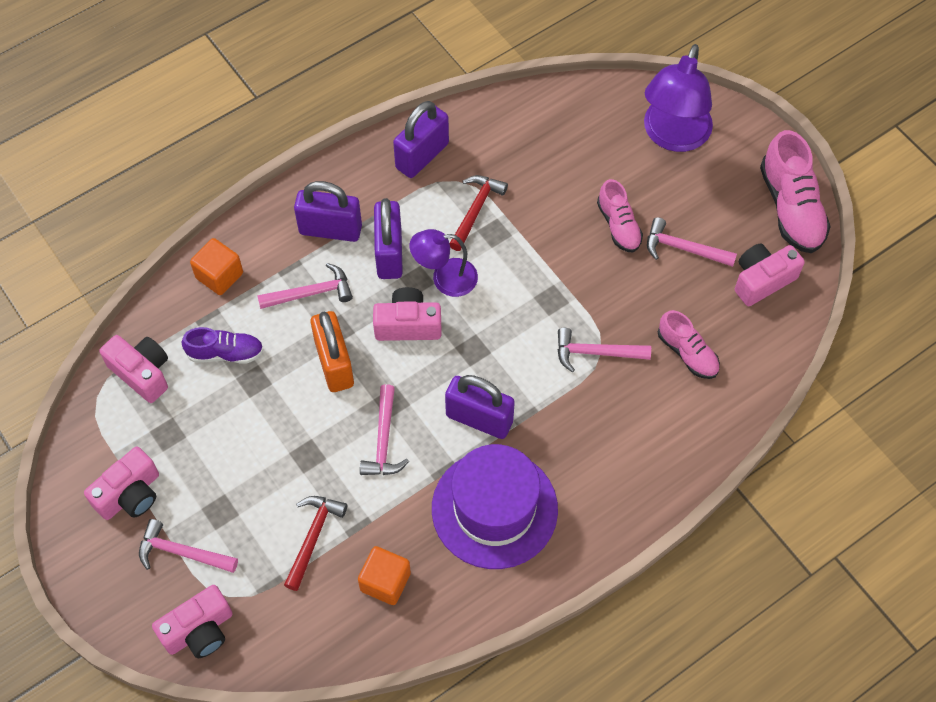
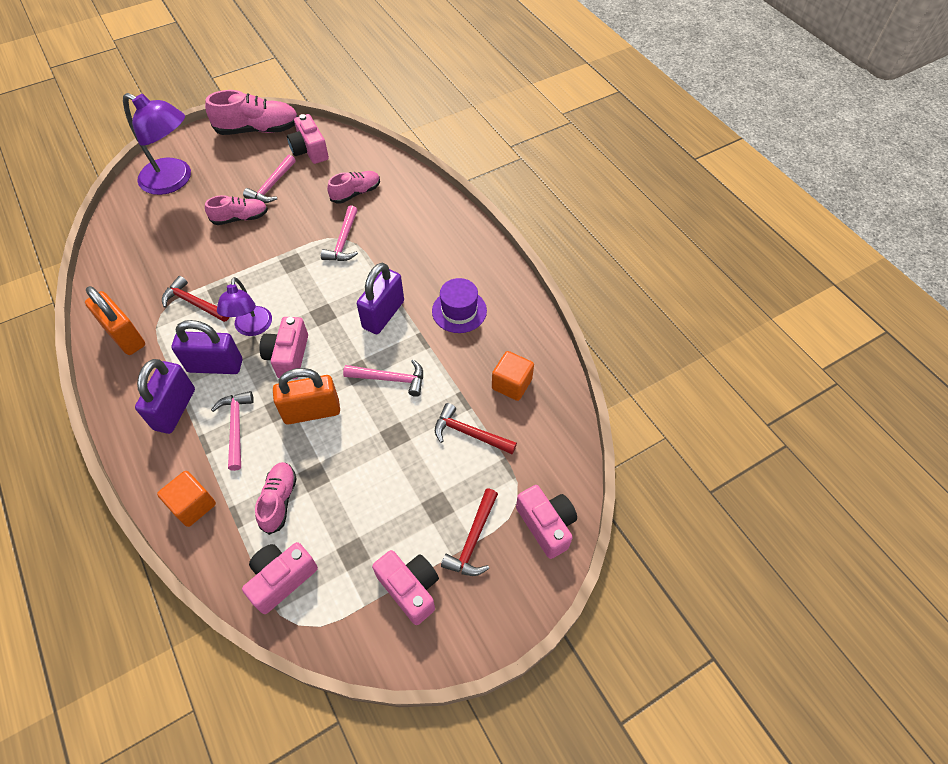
camera: 85 degrees left, 5 degrees down
(182, 552) = (473, 539): pink hammer -> red hammer
(225, 353) = (279, 500): purple shoe -> pink shoe
(422, 156) = (125, 336): purple padlock -> orange padlock
(494, 509) = (459, 311): purple hat -> purple hat, size x0.57

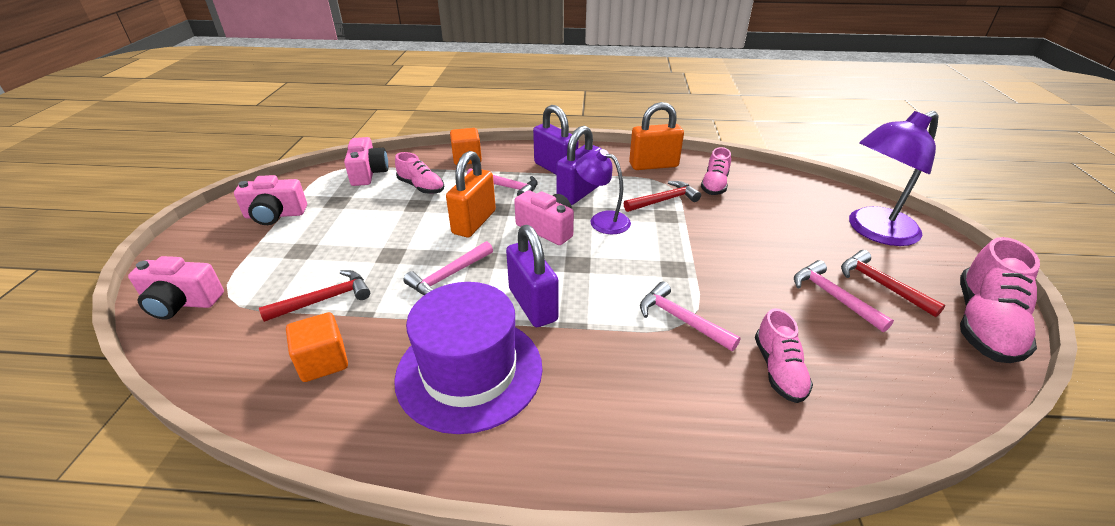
camera: 125 degrees right, 20 degrees down
(240, 218) = (777, 256): pink shoe -> pink shoe (714, 185)
(309, 150) = (913, 359): pink camera -> none
(459, 311) = (469, 371): purple hat -> purple hat, size x1.75
(473, 539) = (248, 257): red hammer -> red hammer (881, 285)

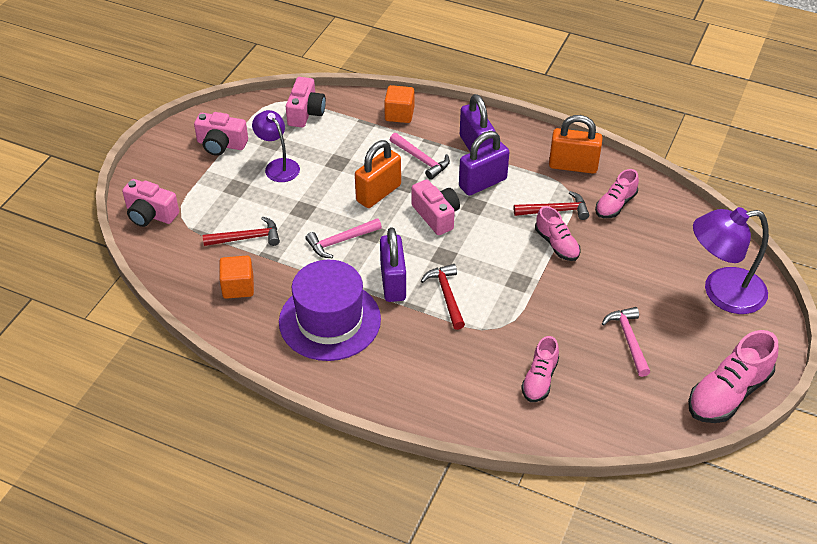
camera: 20 degrees right, 10 degrees up
(421, 187) = (347, 141): pink shoe -> pink shoe (557, 244)
(602, 220) = (487, 218): purple lamp -> purple lamp (278, 166)
(681, 319) = (496, 325): pink hammer -> none
(881, 285) = (678, 341): red hammer -> red hammer (446, 295)

